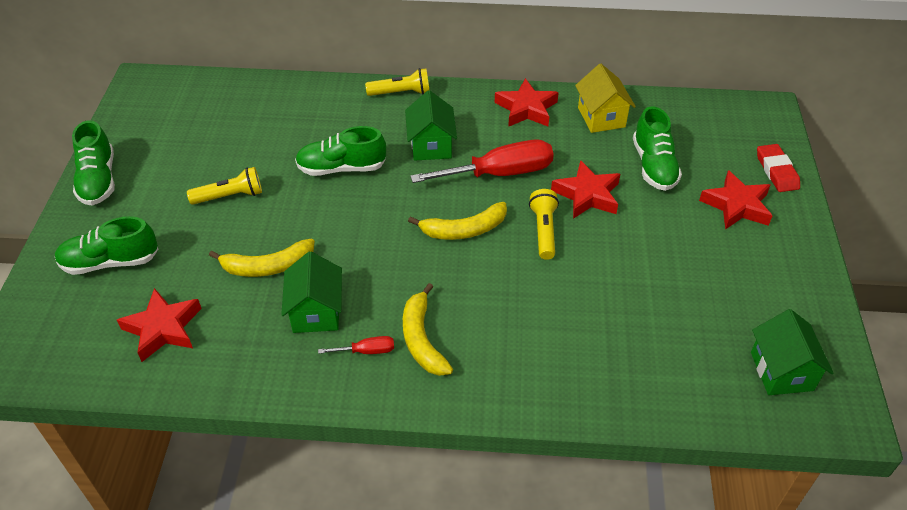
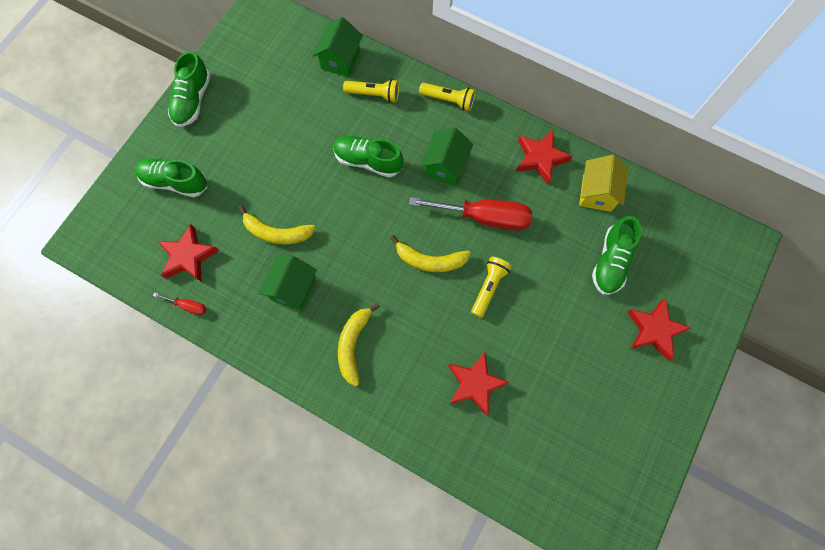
camera: 25 degrees right, 25 degrees up
(230, 196) = (277, 155): yellow flashlight -> yellow flashlight (374, 94)
(366, 351) = (312, 337): red screwdriver -> red screwdriver (188, 306)
(587, 195) = (541, 267): red star -> red star (475, 384)
(776, 171) = (710, 310): red eraser -> none
(781, 371) = (593, 491): green house -> green house (340, 60)

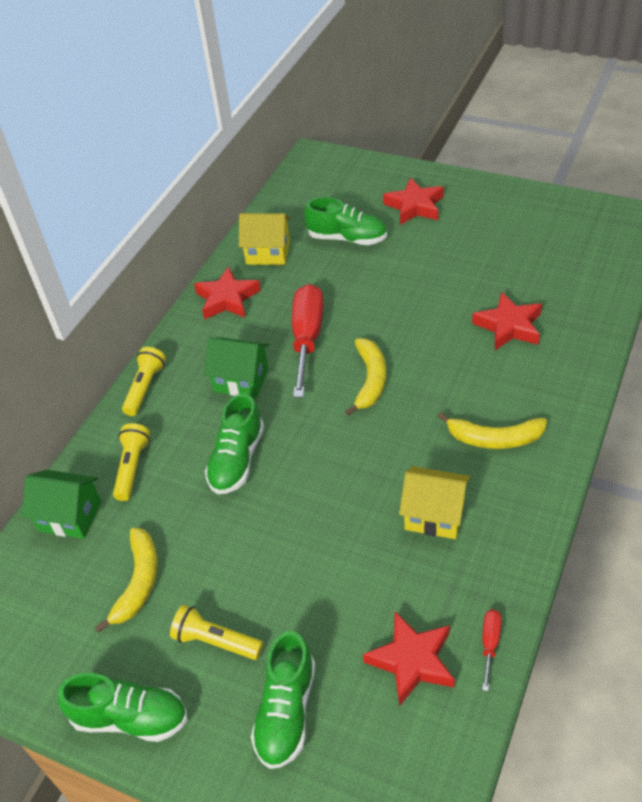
camera: 90 degrees left, 25 degrees down
(277, 233) = (356, 548): yellow banana -> yellow banana (138, 582)
(293, 288) = (434, 515): green house -> yellow house
(488, 288) = (395, 326): yellow flashlight -> yellow flashlight (216, 641)

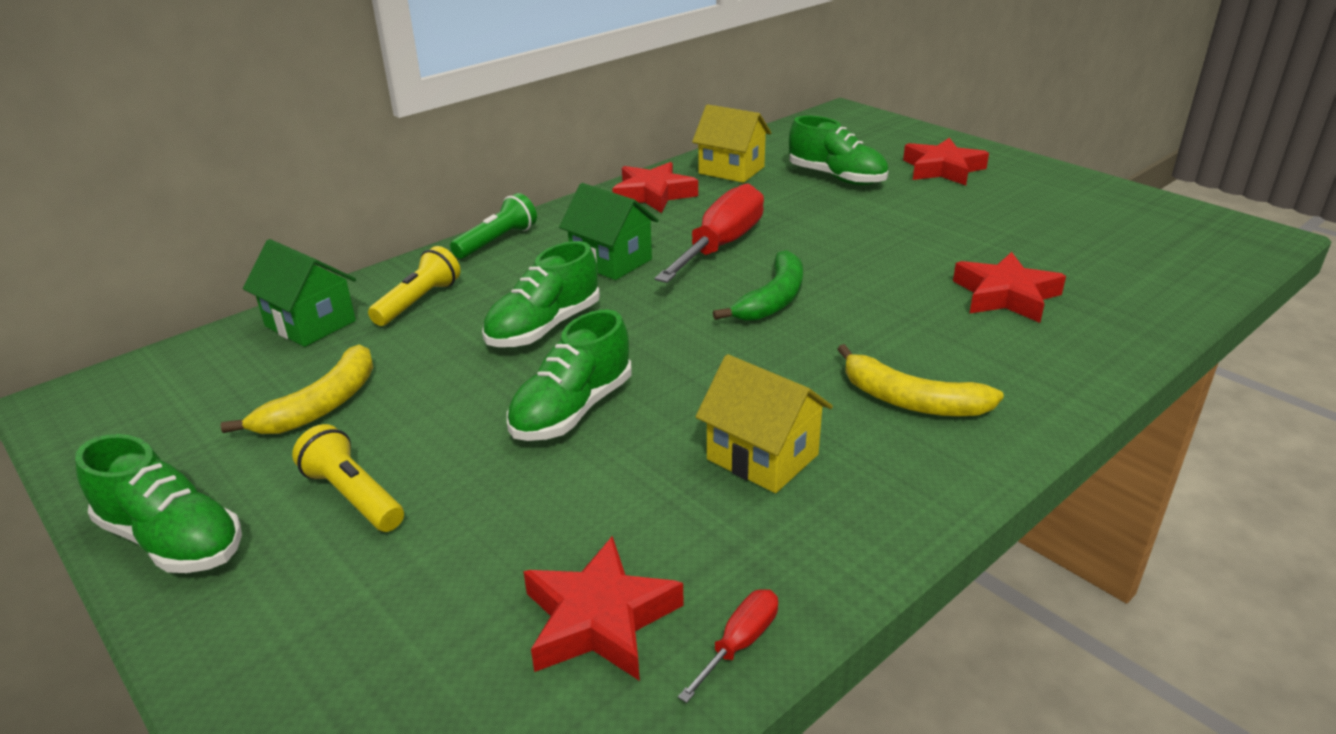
camera: 20 degrees right, 15 degrees down
(145, 388) = (497, 241): yellow flashlight -> green flashlight
(286, 711) = (369, 612): green shoe -> green shoe (572, 410)
(370, 380) = (773, 299): yellow banana -> green banana

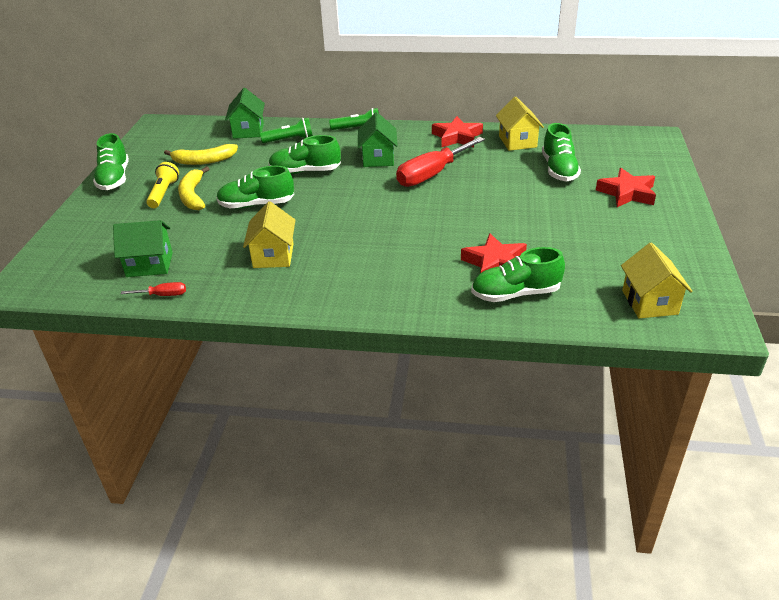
camera: 50 degrees right, 5 degrees up
(418, 302) = (289, 140): yellow flashlight -> green flashlight
(599, 619) = (149, 264): red star -> green house
(721, 245) = (432, 174): red screwdriver -> red screwdriver turned 150 degrees clockwise
(773, 299) = (399, 207): green banana -> none
(911, 401) = (357, 273): yellow banana -> yellow banana (193, 196)
(1093, 312) = (515, 294): none -> green shoe
(1186, 249) = (649, 302): none -> yellow house

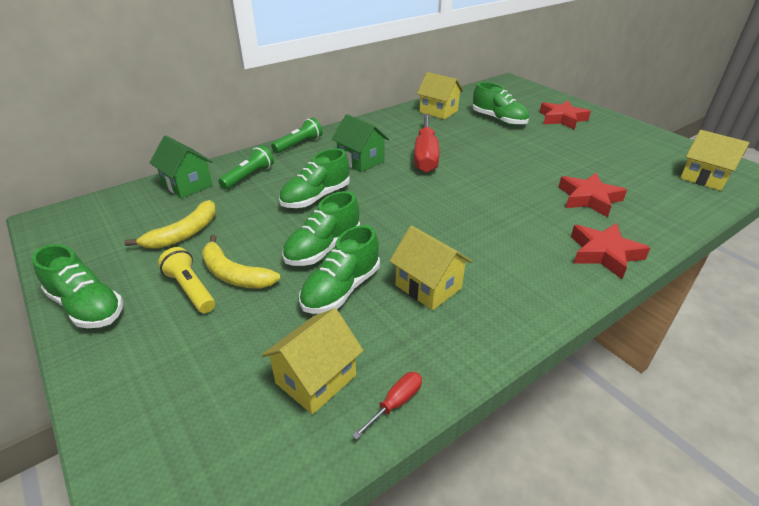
camera: 45 degrees left, 0 degrees up
(149, 264) = (316, 379): green house -> yellow house
(457, 137) = (391, 123): red star -> red star (604, 253)
(515, 294) = (641, 213): green shoe -> green shoe (341, 289)

